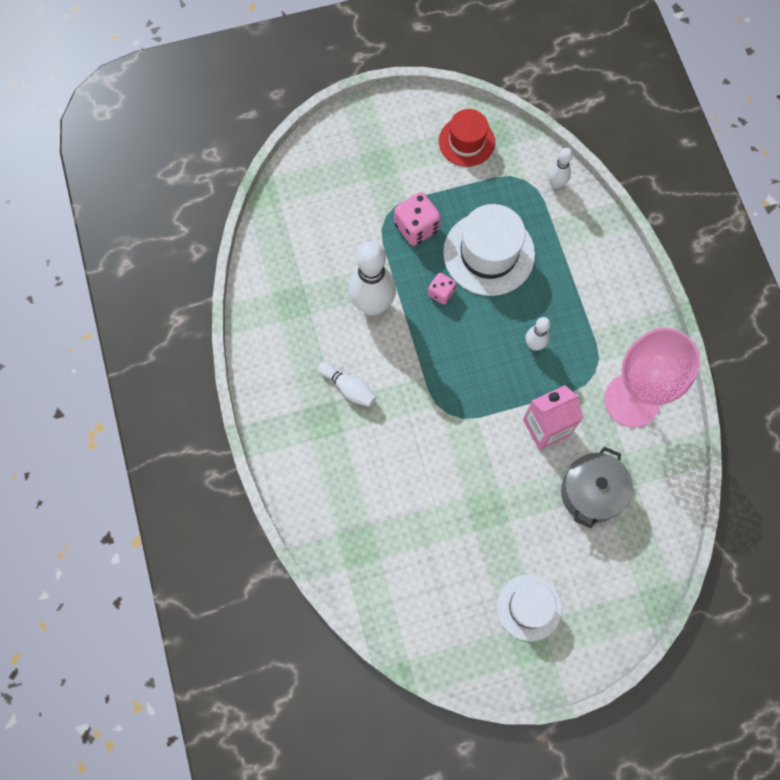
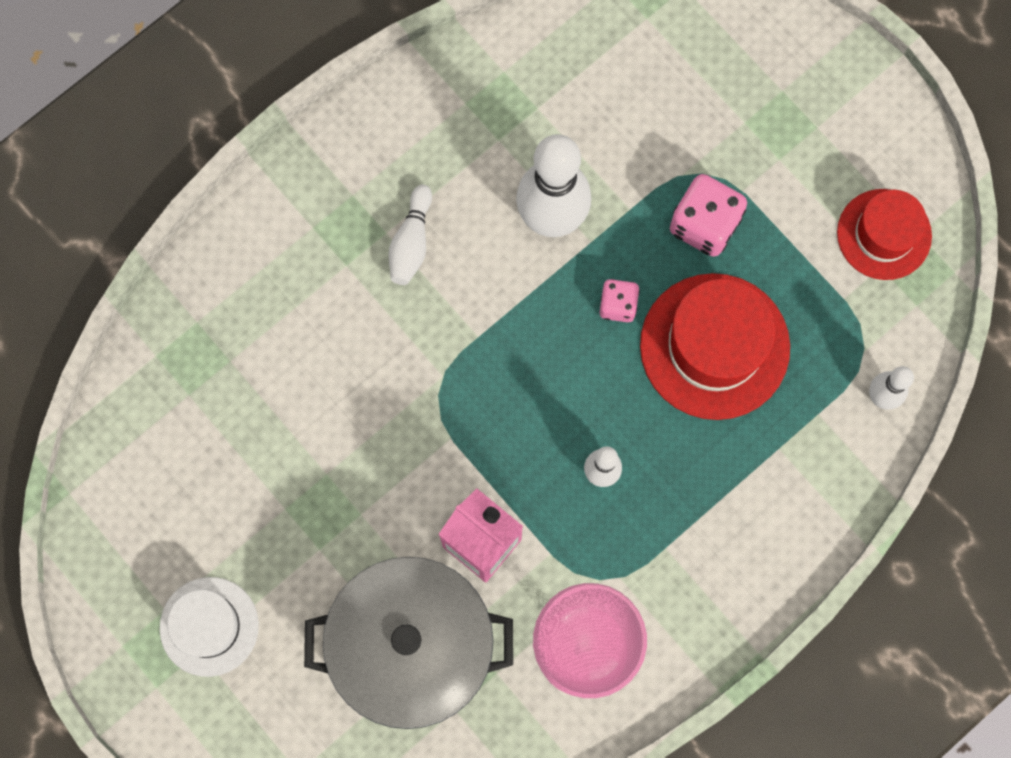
camera: 65 degrees right, 5 degrees up
(489, 253) = (714, 346): white hat -> red hat
(591, 493) = (413, 647): grey pot -> grey pot, size x1.57

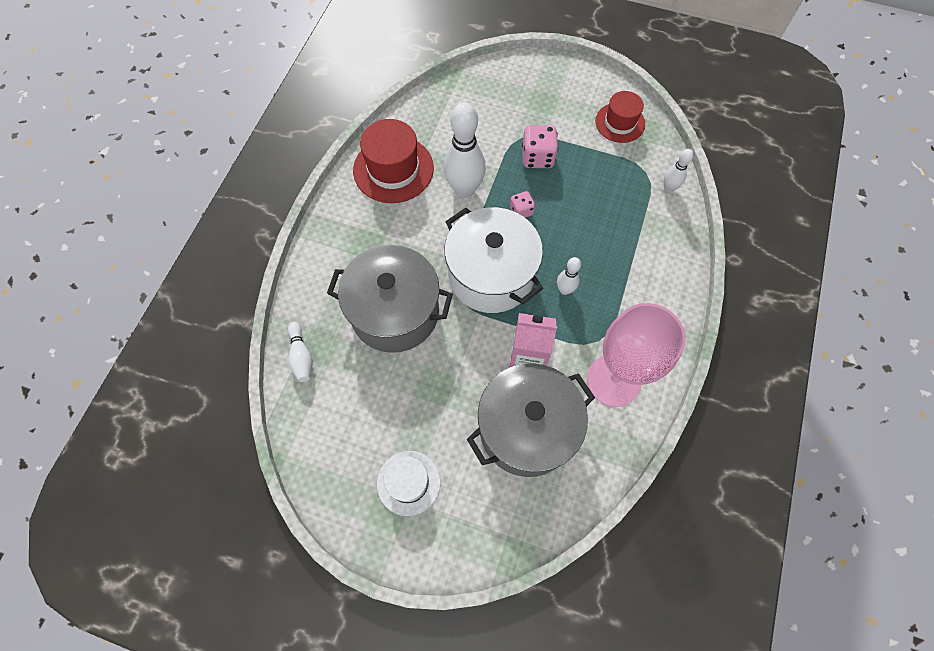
camera: 30 degrees left, 10 degrees down
(329, 366) = (395, 312): none -> grey pot
(411, 242) = (402, 234): white bowling pin -> white bowling pin (301, 356)
(505, 387) = (491, 275): none -> white pot
(714, 346) = (578, 206): red hat -> red hat (393, 169)

